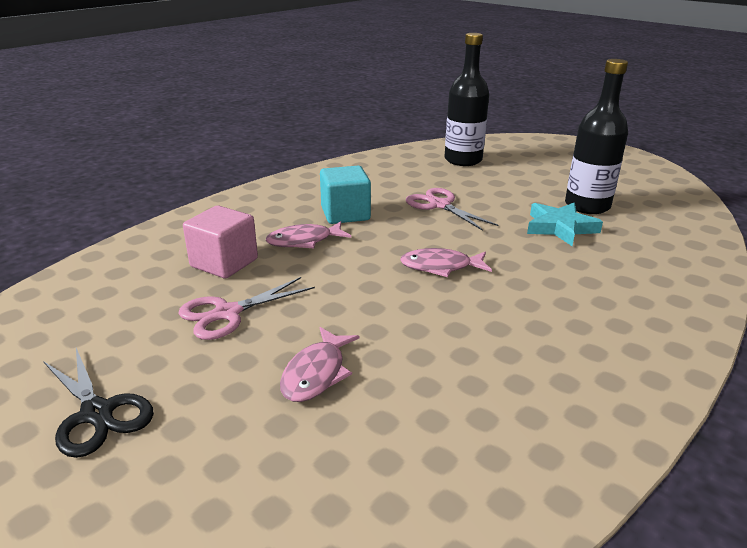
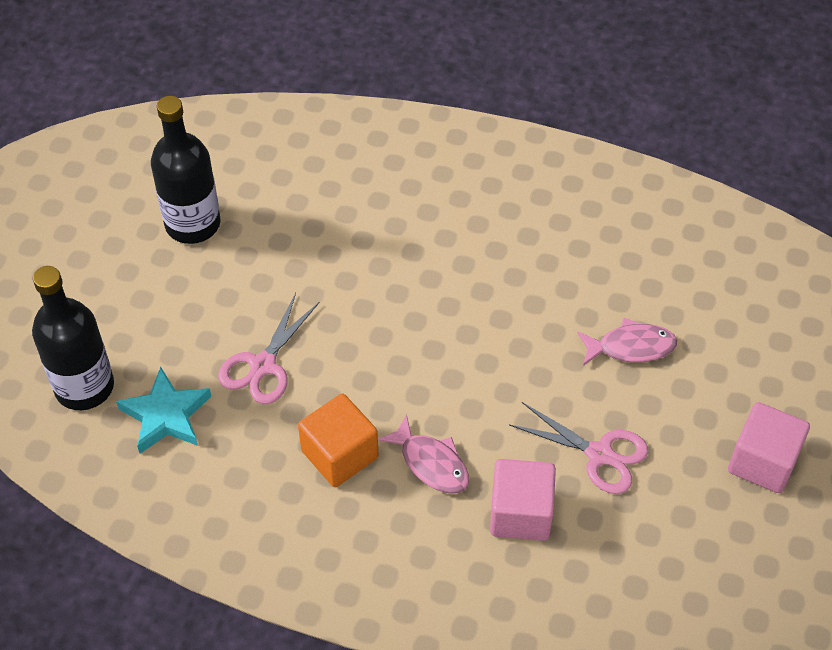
camera: 115 degrees left, 25 degrees up
(97, 413) = (763, 462): black scissors -> pink cube
(345, 214) = (339, 454): turquoise cube -> orange cube
(440, 267) = (416, 318): pink fish -> none
(560, 228) = (269, 239): turquoise star -> turquoise star (166, 415)

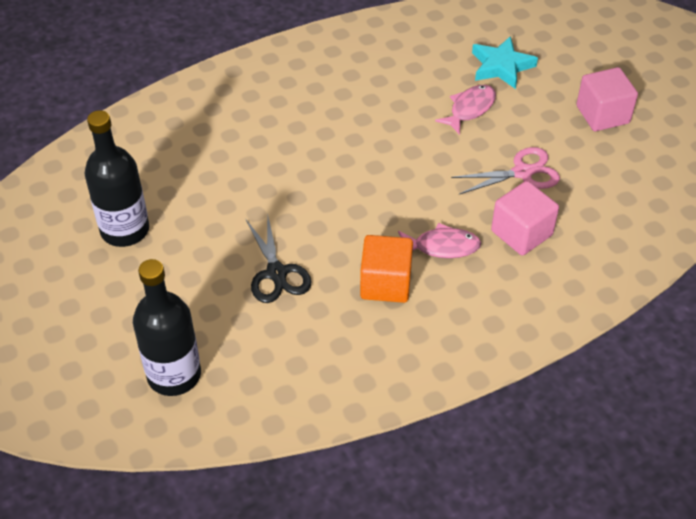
camera: 45 degrees left, 5 degrees down
(166, 415) = (251, 347): turquoise star -> turquoise star (501, 66)
(263, 365) = (276, 273): pink scissors -> black scissors

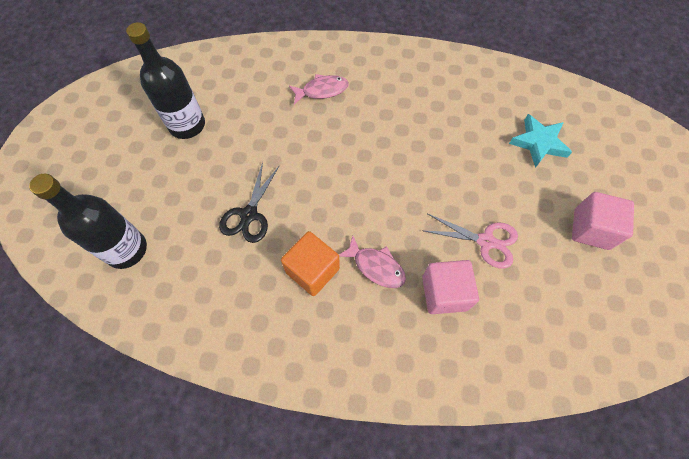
camera: 35 degrees right, 15 degrees up
(470, 109) = (486, 165): pink fish -> pink fish (322, 90)

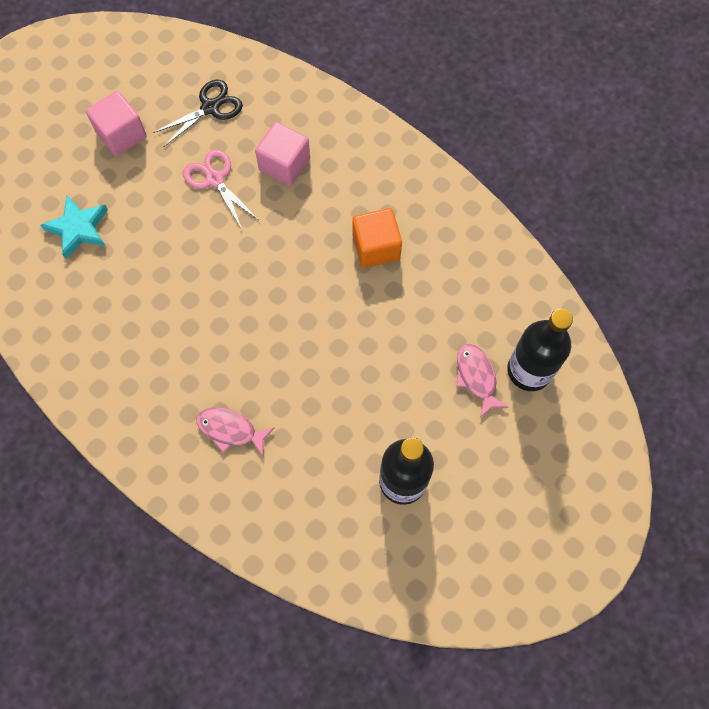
camera: 145 degrees left, 5 degrees up
(249, 215) = (399, 333): black scissors -> black scissors (210, 107)
(376, 266) = (321, 217): pink fish -> pink fish (477, 377)

